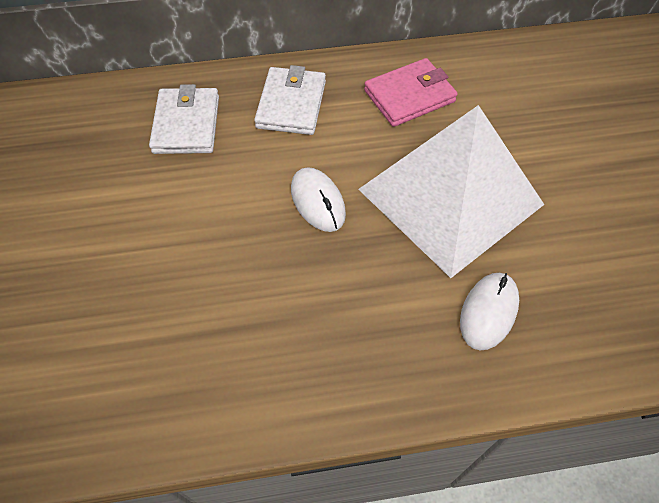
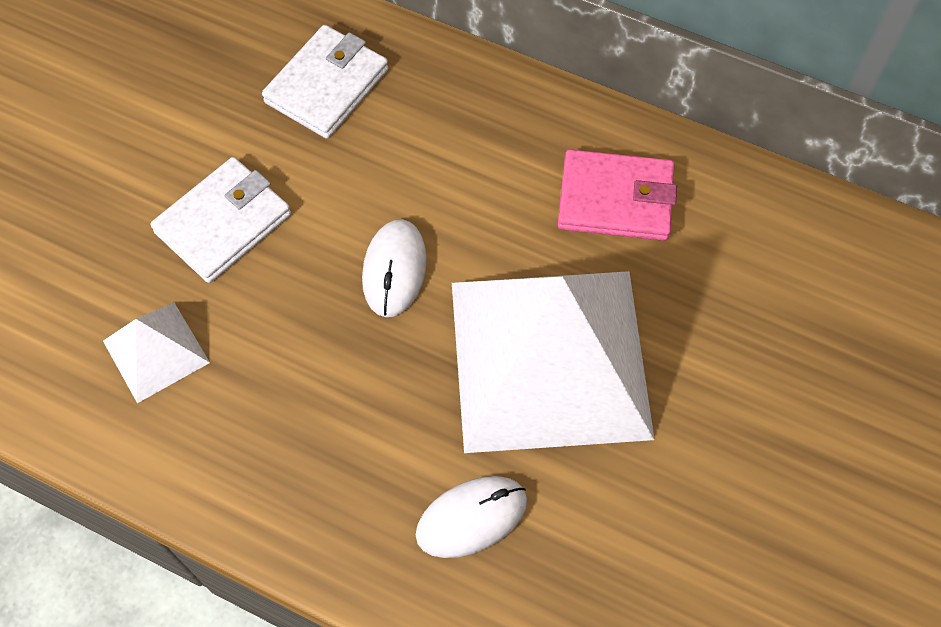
camera: 35 degrees right, 5 degrees up
(200, 343) = (155, 351): none -> white pyramid
(291, 104) = (463, 128): white wallet -> white wallet (223, 223)

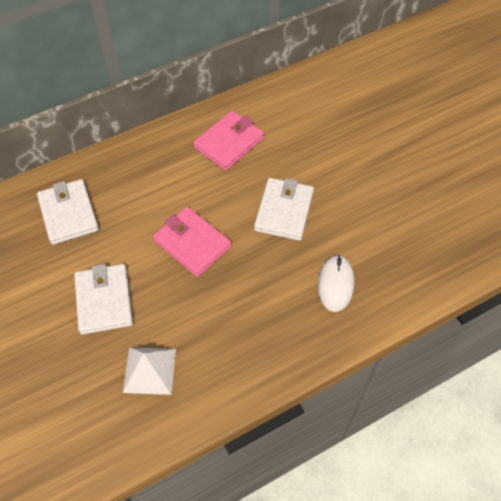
camera: 55 degrees left, 5 degrees down
(394, 270) = (192, 243): white mouse -> pink wallet
(550, 358) = (284, 211): white pyramid -> white wallet

